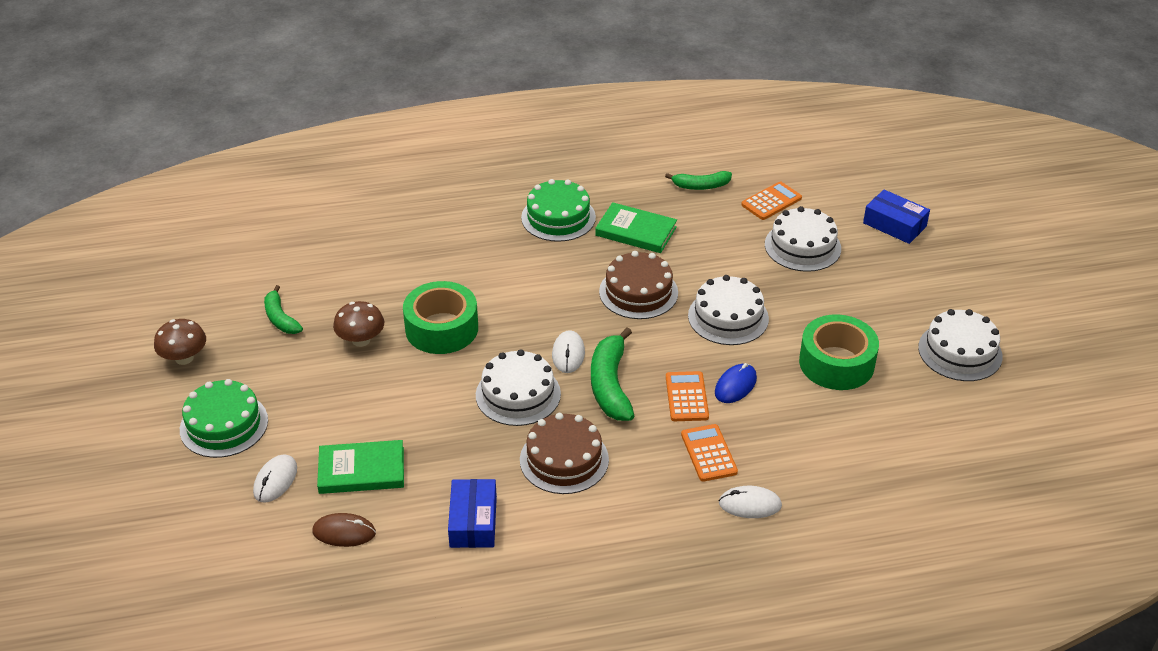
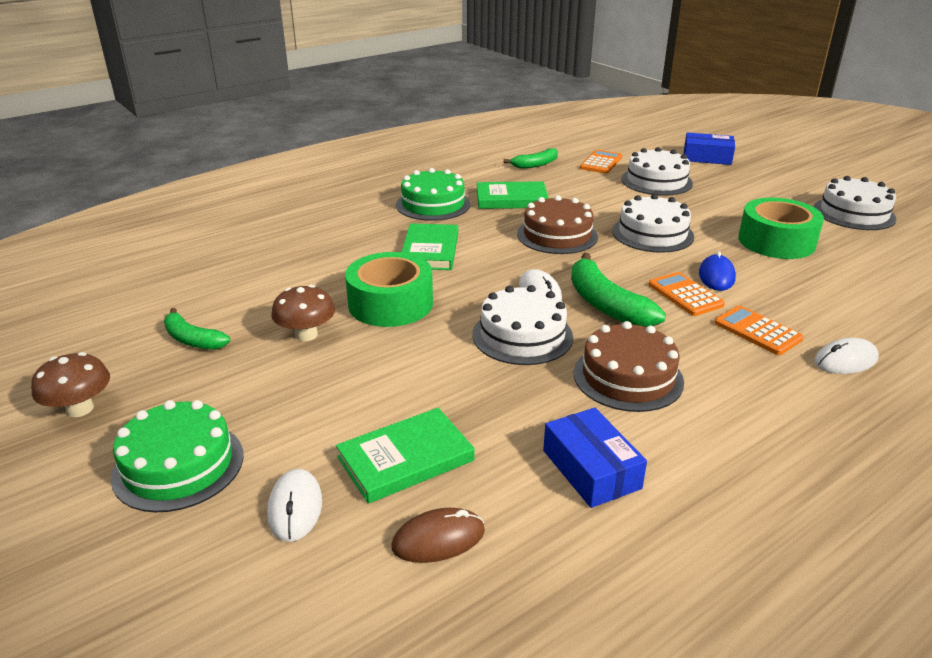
camera: 25 degrees left, 10 degrees down
(513, 278) = (430, 251): none -> green book

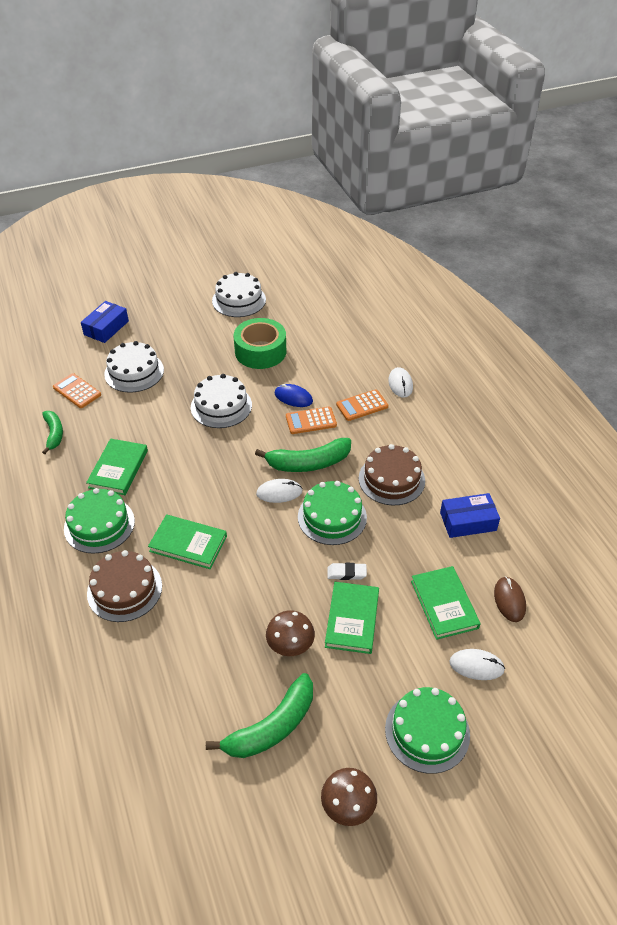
camera: 75 degrees left, 15 degrees up
(192, 339) = (272, 727): green banana -> green banana, size x1.62
(355, 375) = (352, 619): none -> green book
(390, 304) = (263, 584): green tape -> none
(430, 360) = (346, 573): none -> white eraser
(522, 335) = (332, 517): white cake -> green cake
(557, 235) = (198, 459): brown cake -> brown cake (124, 589)

